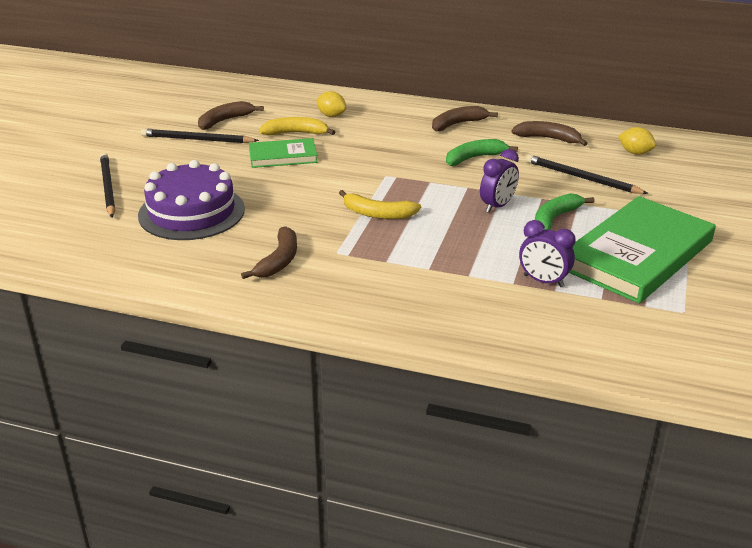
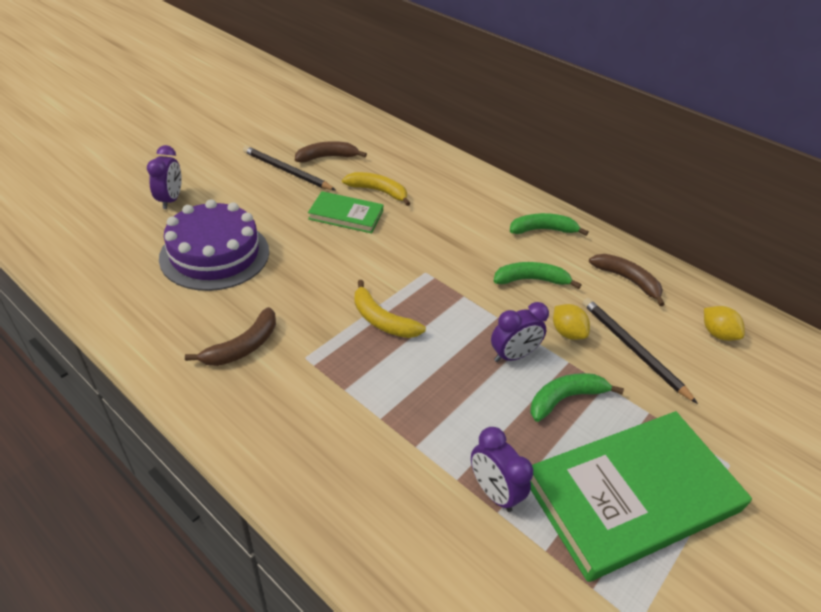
camera: 20 degrees right, 10 degrees up
(108, 187) = (170, 200): black pencil -> purple clock
(331, 115) = (426, 181): yellow lemon -> yellow lemon (567, 333)
(458, 124) = (542, 230): brown banana -> green banana

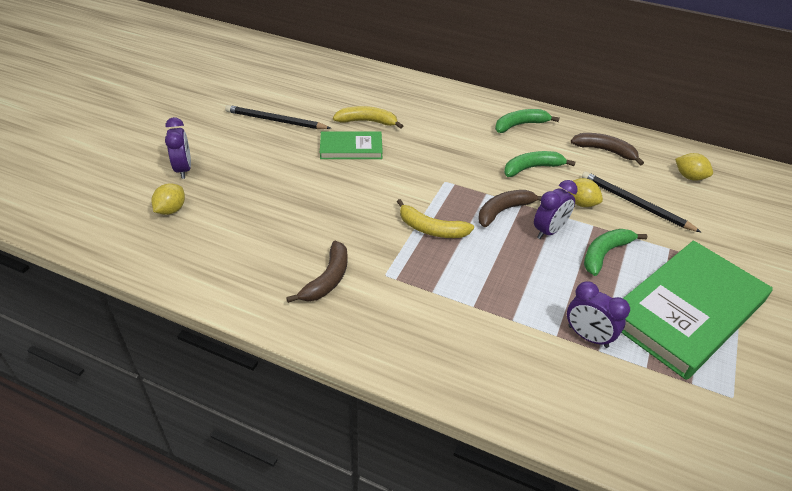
camera: 15 degrees left, 0 degrees up
(135, 237) = (171, 210): none -> yellow lemon
(215, 254) = (255, 208): purple cake -> none
(326, 157) = (304, 101): brown banana -> brown banana (503, 211)

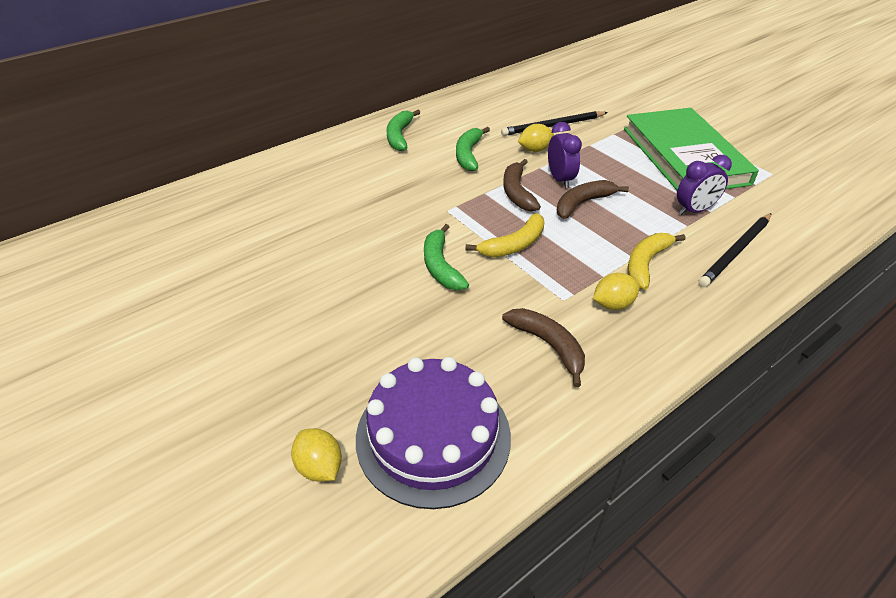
camera: 60 degrees left, 0 degrees up
(183, 169) = (235, 429): purple clock -> none
(214, 247) = (433, 436): none -> purple cake
(275, 120) = (214, 300): black pencil -> black pencil (735, 252)
(351, 148) = (335, 254): green book -> none
(367, 121) = (296, 226): yellow banana -> yellow banana (645, 264)
(604, 254) = (604, 164): green banana -> green banana (440, 266)
(605, 151) = (475, 111): brown banana -> brown banana (582, 203)
(689, 177) = (538, 91): yellow lemon -> yellow lemon (613, 304)

